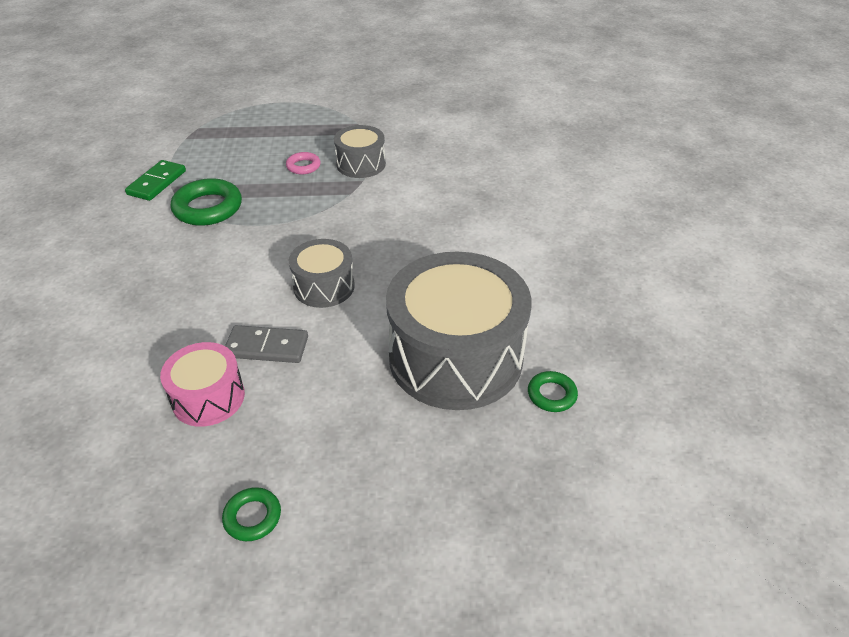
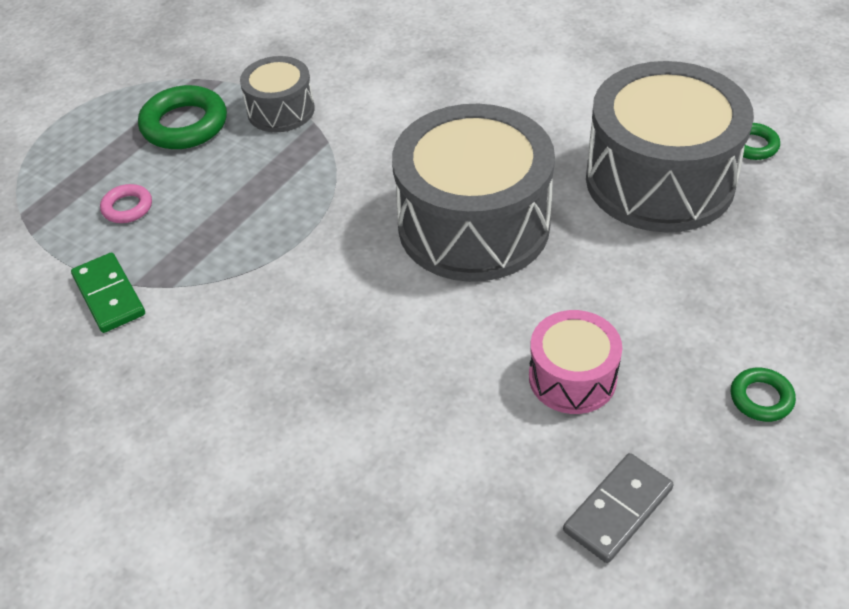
camera: 50 degrees left, 5 degrees up
(208, 208) = (223, 266): green ring -> green ring (184, 125)
(267, 347) = (532, 304): grey domino -> grey domino (618, 510)
(303, 166) = (230, 155): pink ring -> pink ring (127, 207)
(324, 286) = (473, 225): grey drum -> grey drum, size x1.98

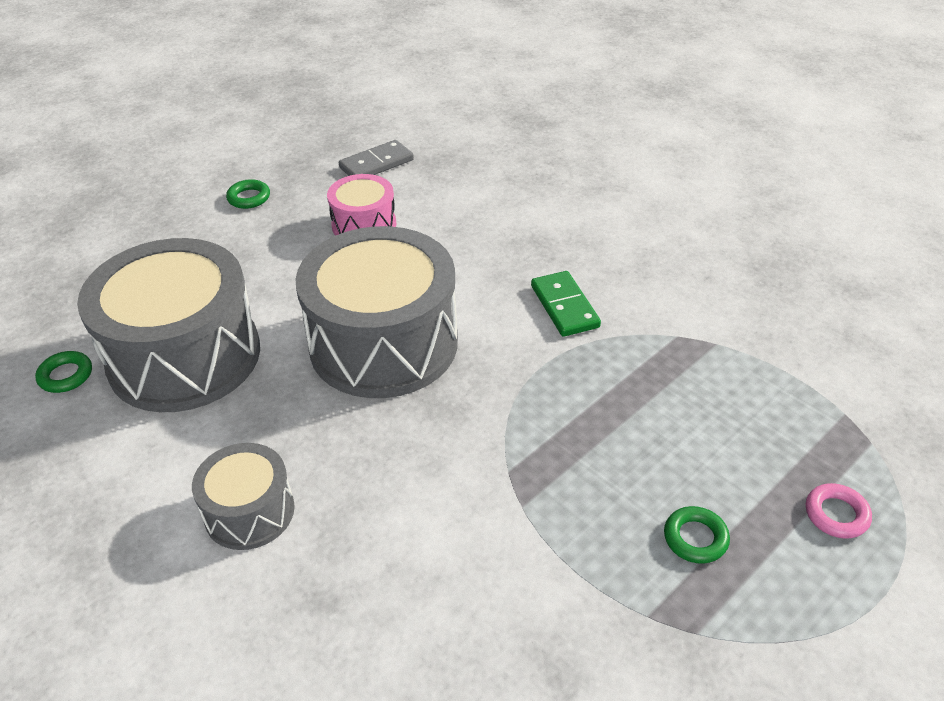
camera: 170 degrees left, 5 degrees down
(109, 295) = (737, 337): green domino -> green domino (564, 306)
(127, 207) = (743, 427): pink ring -> pink ring (836, 514)
(184, 125) = (695, 538): green ring -> green ring, size x0.54
(281, 110) = (563, 536): grey drum -> grey drum (249, 512)

